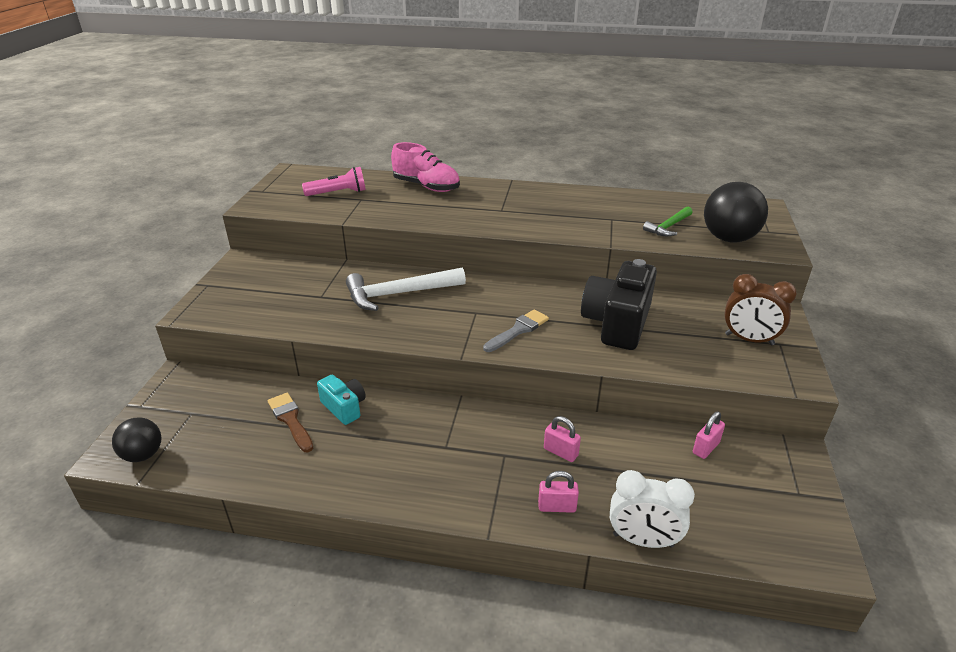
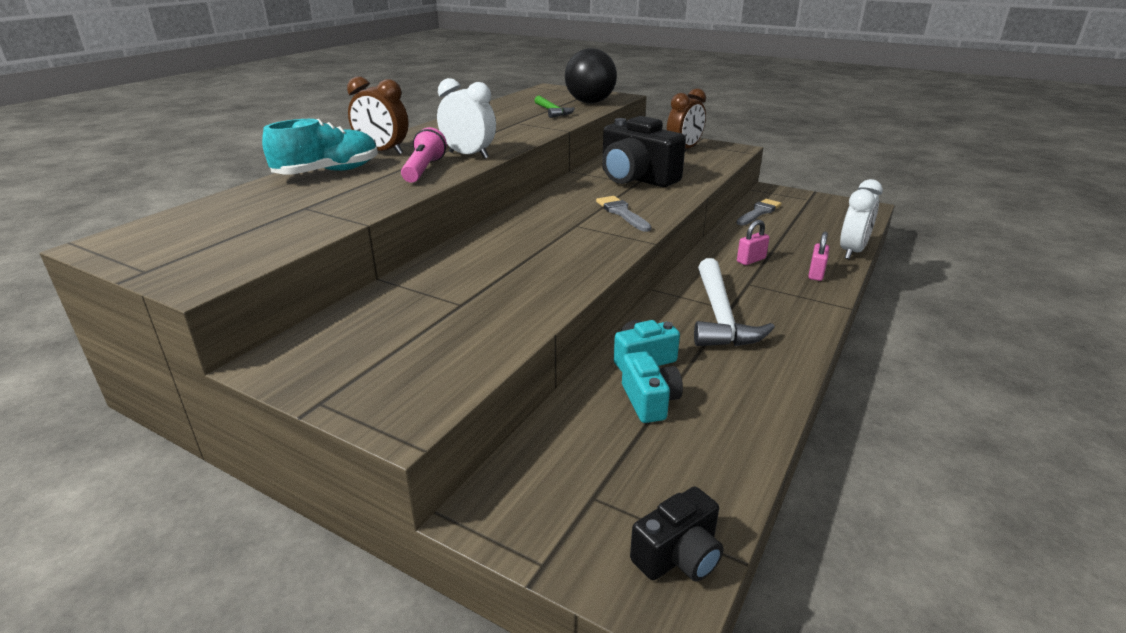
camera: 70 degrees left, 5 degrees down
(143, 455) = (678, 556): black ball -> black camera
(290, 420) = (649, 401): brown brush -> turquoise camera
(338, 193) = (259, 218): pink flashlight -> pink flashlight (424, 170)
(398, 294) = (503, 256): white hammer -> white hammer (720, 316)
(426, 186) = (328, 172): pink shoe -> turquoise shoe
(482, 190) = (382, 152): none -> brown clock
(499, 221) = (468, 155): none -> white clock
(706, 448) = (759, 212): pink padlock -> grey brush

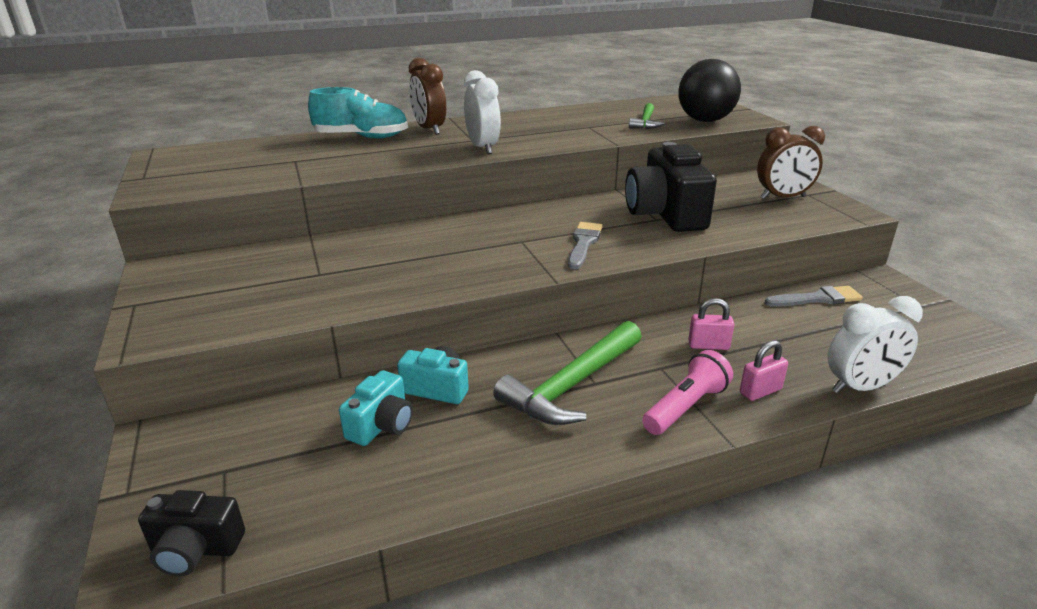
camera: 40 degrees right, 0 degrees up
(424, 170) = (425, 152): pink flashlight -> pink flashlight (685, 407)
(720, 316) = (572, 385): white hammer -> green hammer

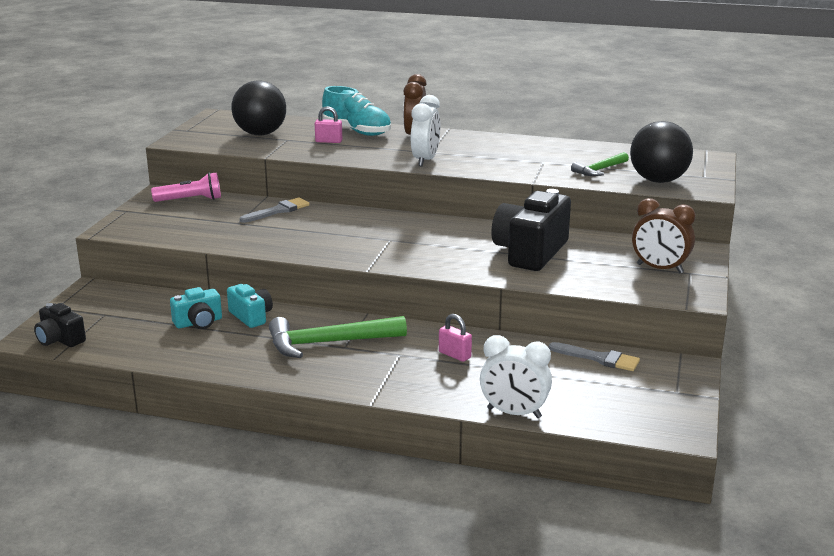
camera: 35 degrees right, 5 degrees down
(252, 162) = (260, 134): none -> black ball
(583, 243) = (429, 254): grey brush -> grey brush (278, 211)
(685, 407) = (377, 378): pink flashlight -> pink flashlight (190, 200)
(760, 391) = (440, 389): pink padlock -> pink padlock (328, 141)

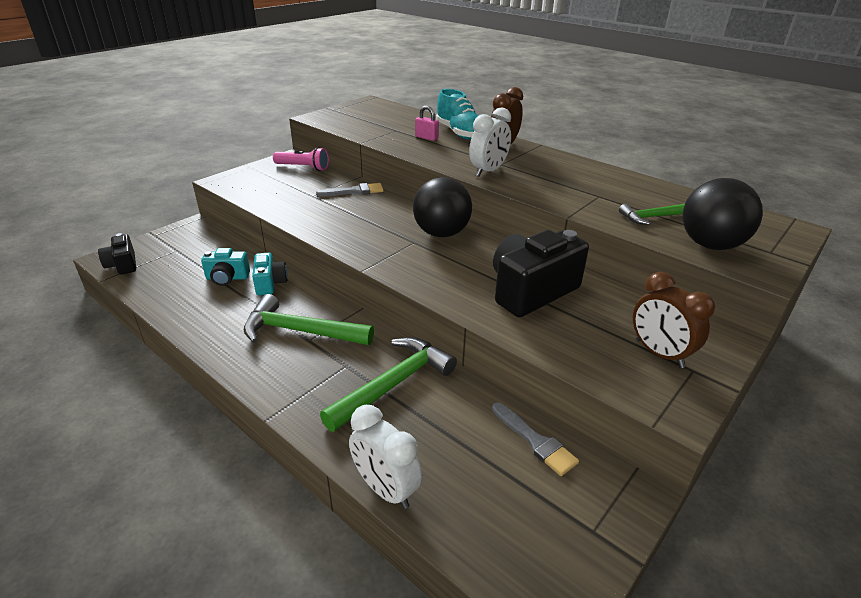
camera: 25 degrees right, 10 degrees up
(260, 134) = (382, 122): black ball -> black ball (441, 233)
(454, 355) = (394, 384): pink padlock -> green hammer

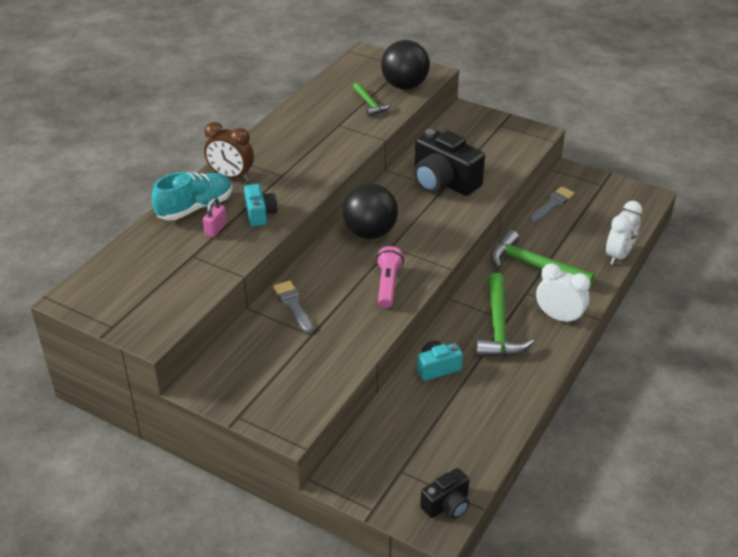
camera: 100 degrees left, 5 degrees up
(227, 278) = (439, 403): turquoise camera -> turquoise camera (260, 214)
(303, 167) = (232, 364): pink flashlight -> pink flashlight (388, 285)
(488, 171) = (303, 182): white clock -> white clock (559, 317)
(659, 353) = (490, 135): brown clock -> none

